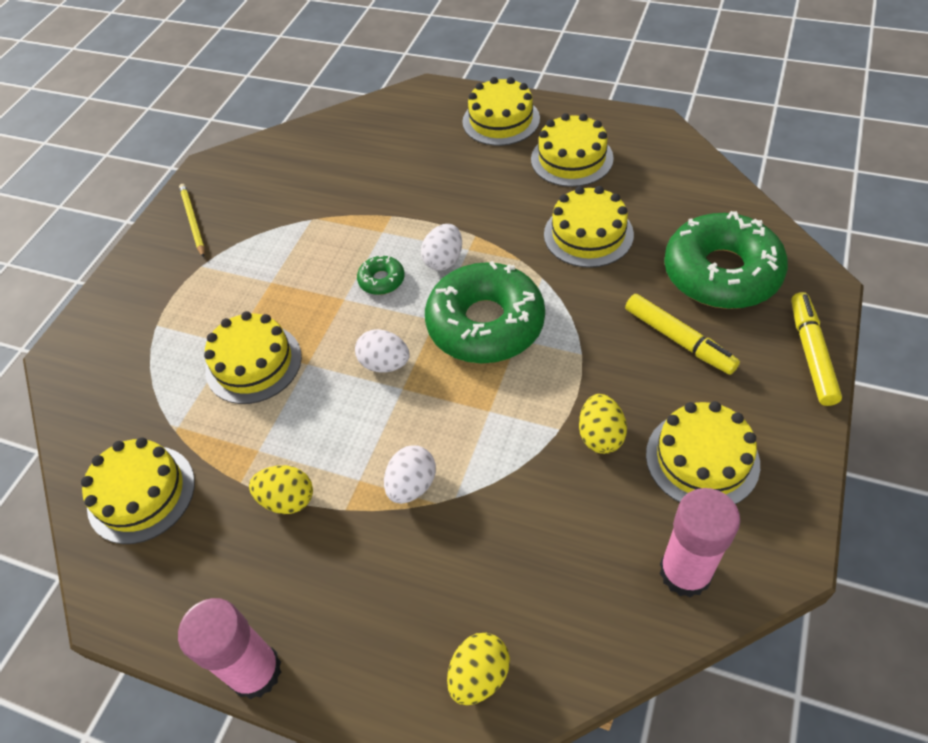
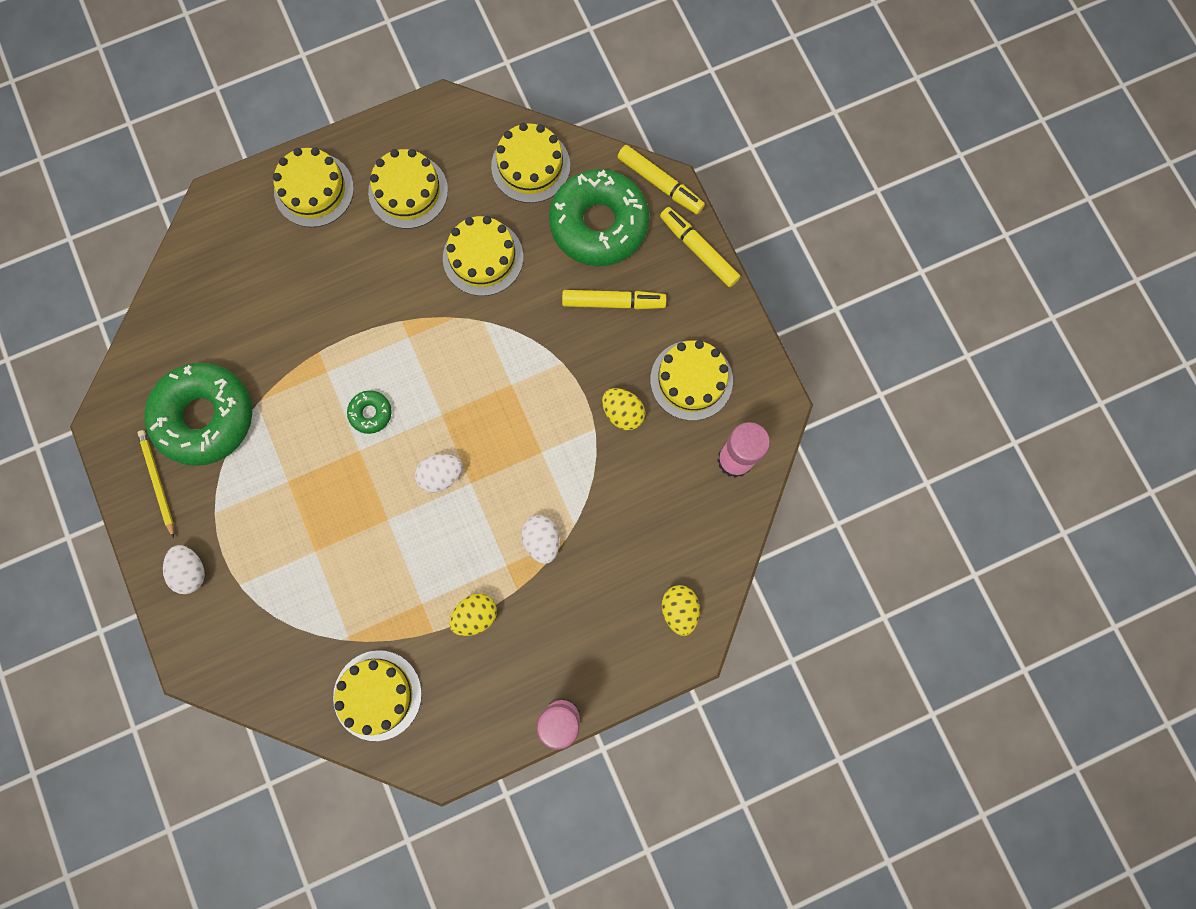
camera: 50 degrees left, 25 degrees up
(193, 221) = (157, 482): yellow pencil -> yellow pencil turned 45 degrees clockwise
(253, 363) = (349, 551): yellow cake -> yellow cake (530, 166)
(444, 260) = (400, 360): white egg -> white egg (191, 571)
(485, 324) = (479, 390): green donut -> green donut (205, 417)
(815, 278) = (660, 183): none -> yellow marker

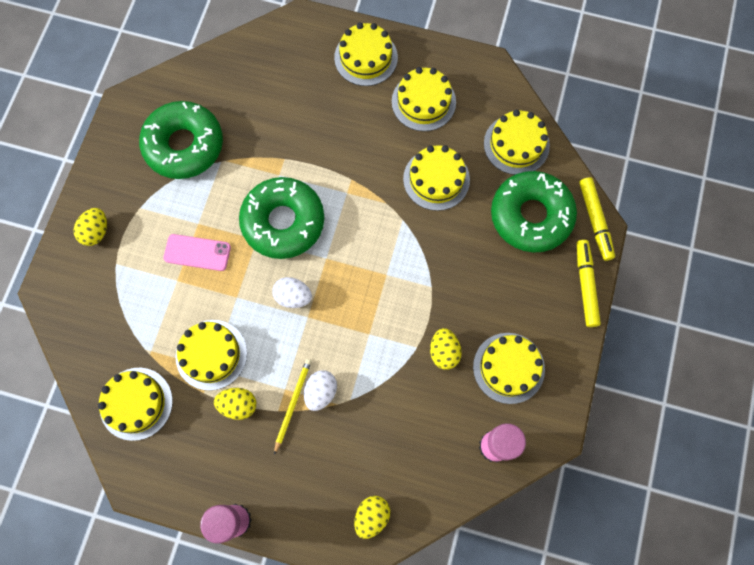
camera: 40 degrees right, 5 degrees down
(157, 482) = (124, 162): yellow pencil -> yellow pencil (293, 404)
(191, 571) = (96, 232): white egg -> yellow egg
(311, 509) = (197, 252): none -> pink phone
(370, 413) = (283, 222): green donut -> green donut, size x2.35
(410, 591) = (211, 354): none -> yellow cake
(613, 302) = (498, 274): yellow marker -> none

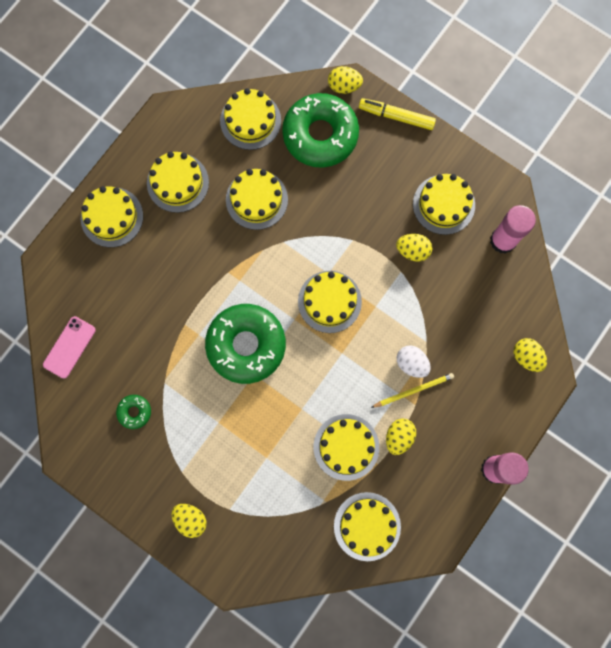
camera: 70 degrees left, 5 degrees up
(184, 145) = (134, 412): green donut -> green donut, size x0.43
(197, 252) = (246, 431): pink phone -> pink phone (69, 347)
(293, 297) = (319, 359): white egg -> none
(293, 404) = (413, 390): yellow pencil -> yellow pencil turned 120 degrees clockwise
(357, 286) = (329, 301): none -> yellow cake
(595, 221) = (344, 86): yellow marker -> yellow egg

